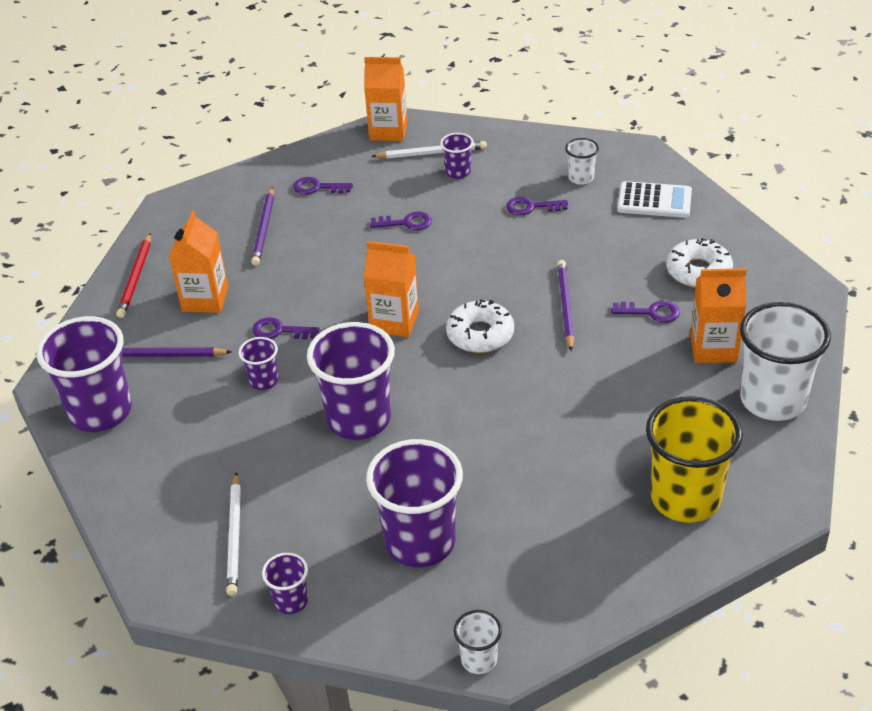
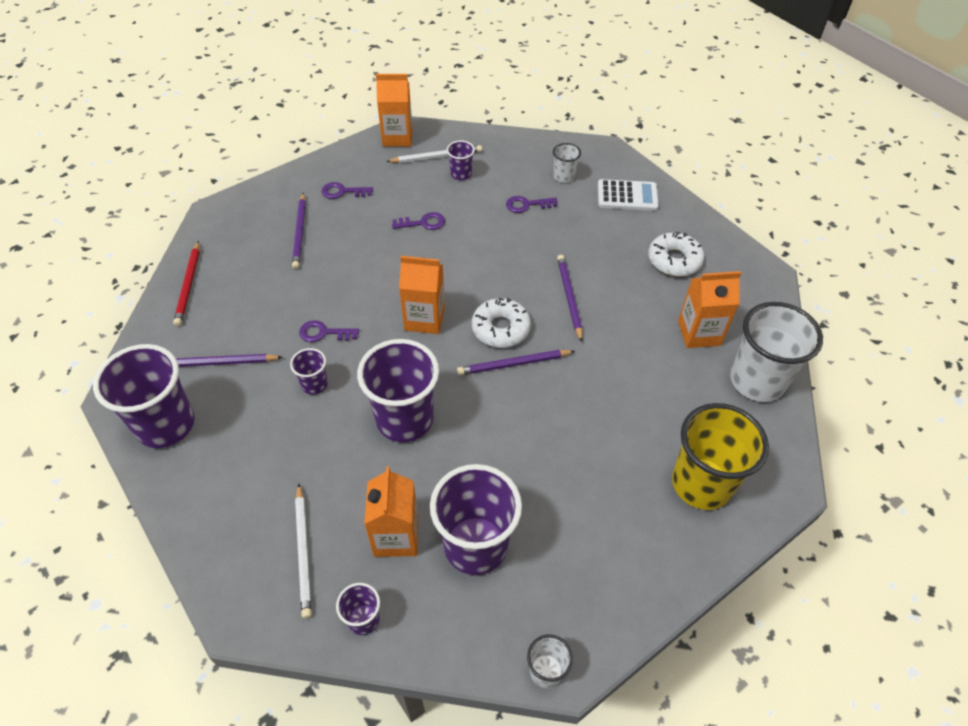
camera: 10 degrees left, 10 degrees up
(205, 299) = (254, 304): orange carton -> orange carton (396, 536)
(489, 371) = (513, 364): none -> purple pencil
(651, 312) = (641, 300): purple key -> none

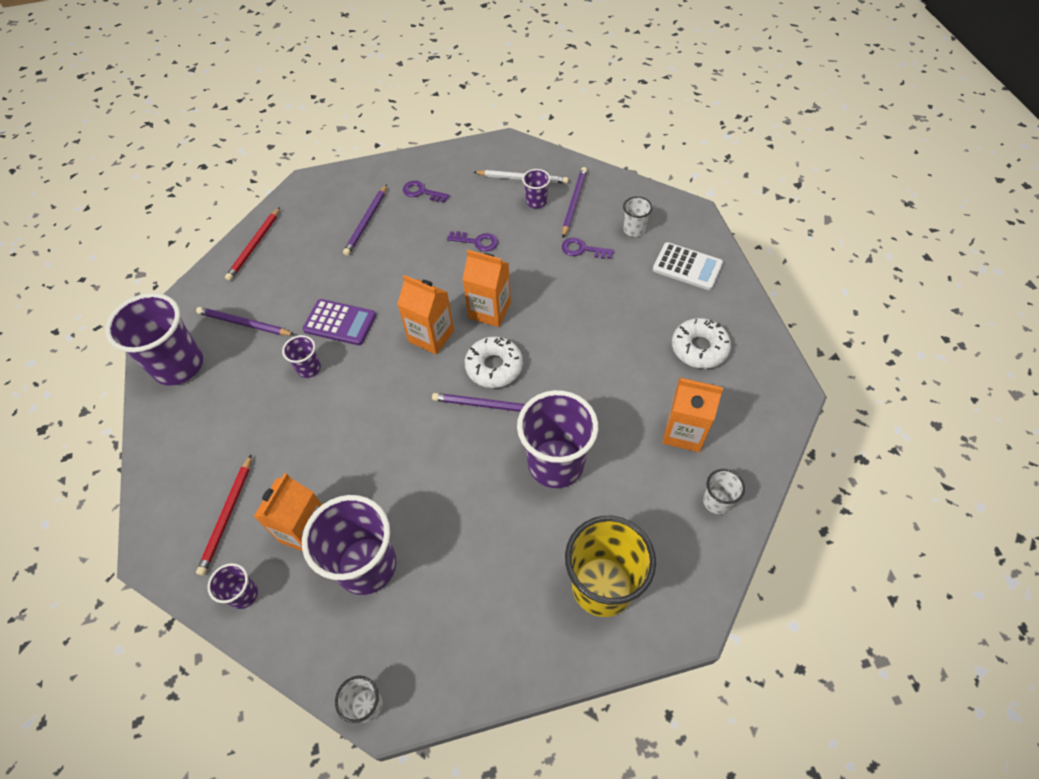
camera: 25 degrees right, 5 degrees up
(304, 551) = (227, 516): white pencil -> red pencil
(324, 333) = (340, 323): purple key -> purple calculator
(397, 137) = (497, 150): orange carton -> orange carton (489, 310)
(404, 419) = (366, 426): purple cup -> purple cup (556, 463)
(569, 298) = (574, 356): purple pencil -> purple pencil (574, 203)
(757, 381) = (716, 501): white cup -> white cup, size x0.47

